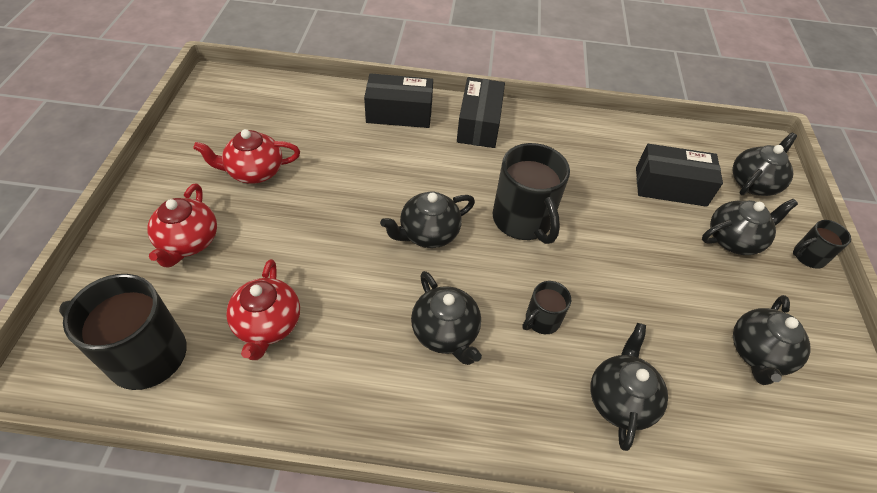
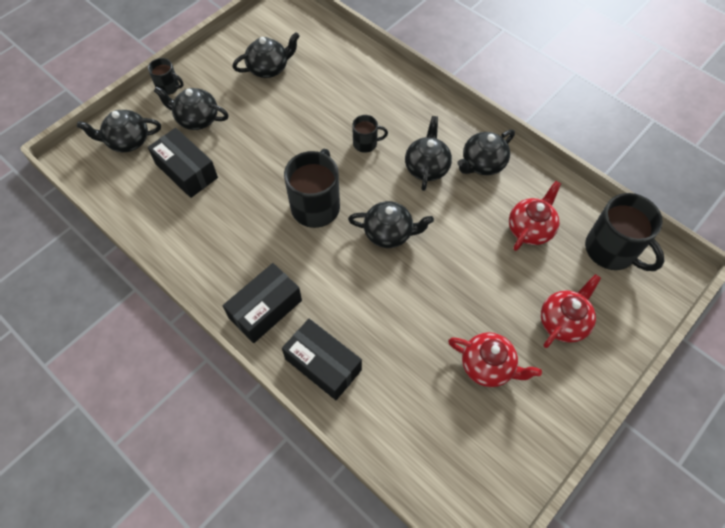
camera: 140 degrees left, 10 degrees up
(620, 399) = (363, 90): black teapot -> black teapot (482, 163)

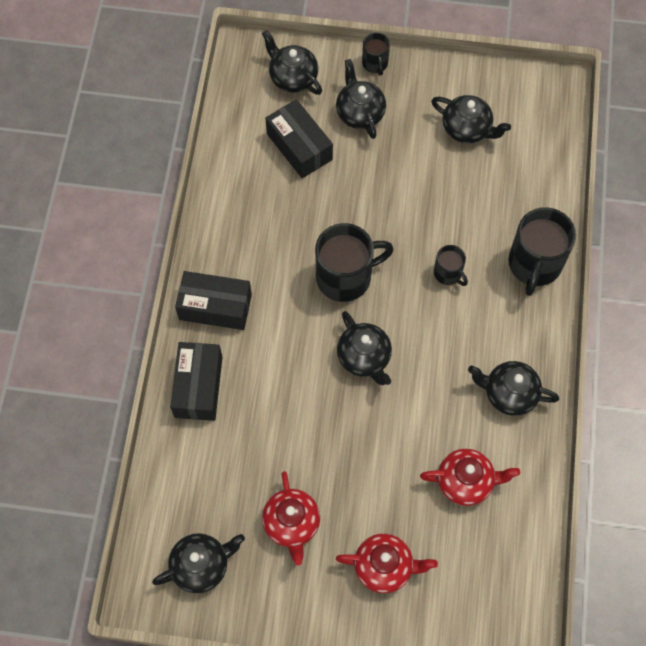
camera: 55 degrees right, 5 degrees up
(186, 171) = (299, 147): black box -> black box turned 45 degrees counterclockwise
(427, 167) = (464, 345): black teapot -> black teapot (201, 566)
(611, 250) = (499, 572): black mug -> black mug (534, 265)

